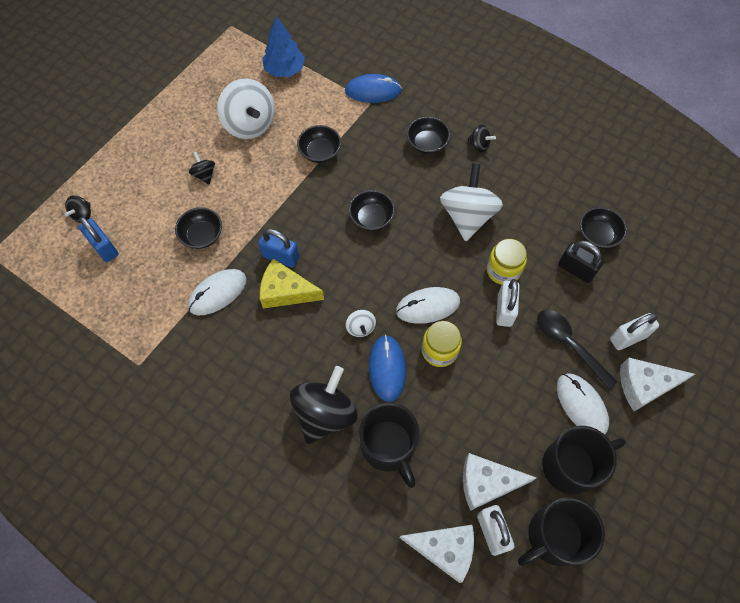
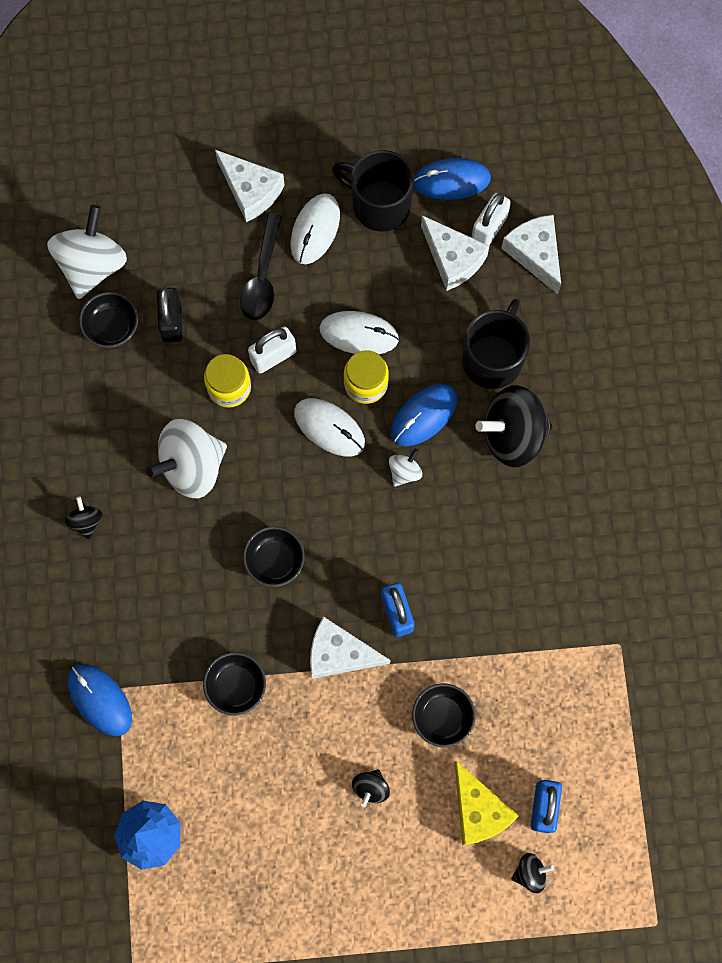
camera: 130 degrees left, 10 degrees up
(217, 293) = (488, 639): white mouse -> white mouse (359, 334)
(250, 124) = (263, 801): white spinning top -> white spinning top (92, 265)
(286, 291) = (429, 574): yellow cheese -> yellow cheese (478, 809)
(287, 211) = (339, 653): none -> white cheese
(427, 143) = (129, 579): black bowl -> none
(553, 537) = (451, 180): black mug -> blue mouse
(628, 337) = (211, 232): white padlock -> none

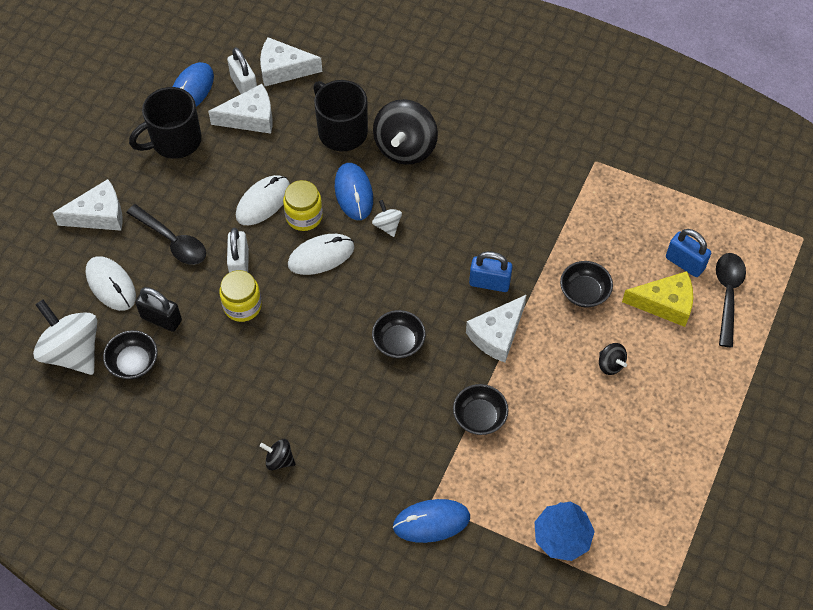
camera: 60 degrees left, 15 degrees down
(192, 466) = (287, 362): white spinning top -> none
(315, 230) = (162, 189): white mouse -> white mouse (111, 285)
(530, 873) = (727, 294): black spinning top -> black spoon

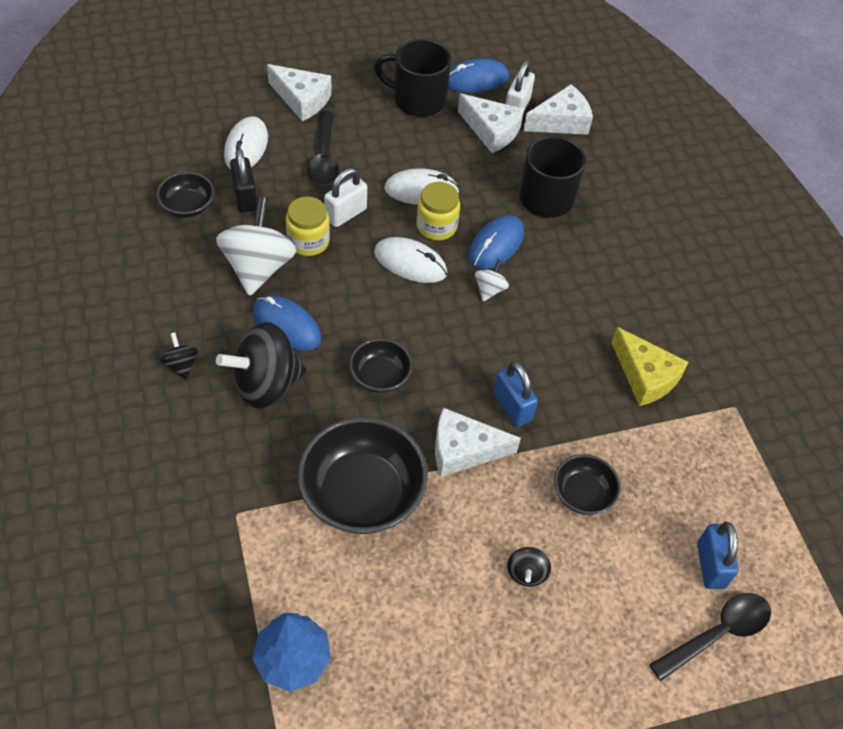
camera: 45 degrees right, 5 degrees down
(73, 351) = (163, 163): white spinning top -> white spinning top (258, 267)
(283, 69) = (561, 122): white cheese -> white cheese turned 105 degrees clockwise
(405, 148) = (581, 251): black spinning top -> black spinning top (266, 384)
(431, 522) = (216, 527): blue mouse -> blue mouse (287, 325)
(479, 417) = (362, 494): black bowl -> black bowl, size x1.89
(665, 303) = (645, 578): yellow cheese -> yellow cheese (645, 376)

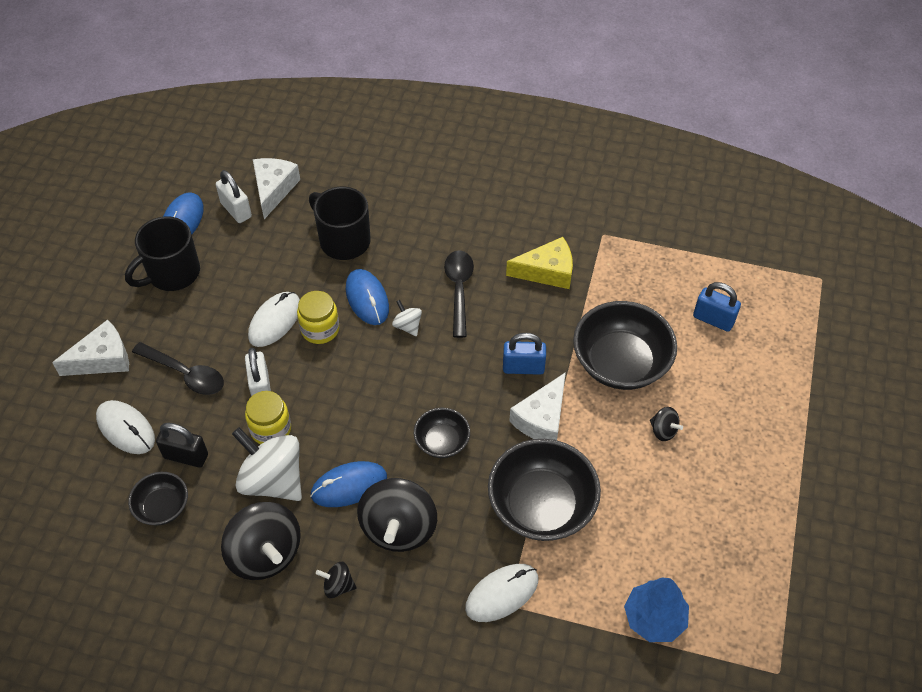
camera: 55 degrees left, 0 degrees up
(183, 297) = (265, 554): none -> black spinning top
(410, 263) = (345, 366): white mouse -> white mouse (502, 594)
(491, 131) = (247, 240): white cheese -> none
(582, 494) = (620, 363): black bowl -> black bowl, size x1.89
(717, 633) = (762, 344): black spoon -> black spoon (459, 289)

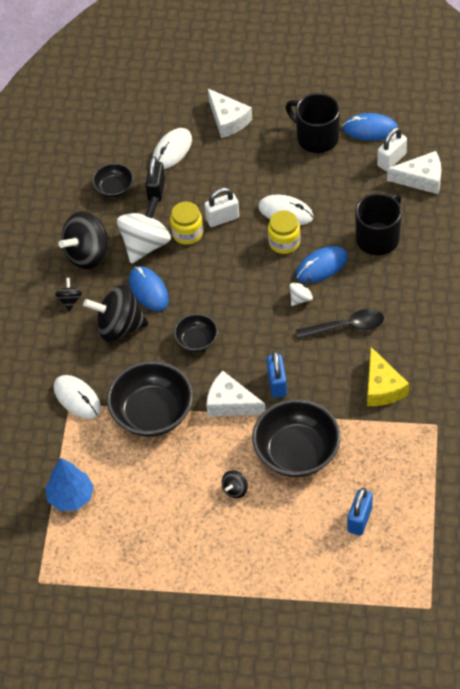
camera: 85 degrees right, 0 degrees up
(186, 374) = (225, 171): black spoon -> none

